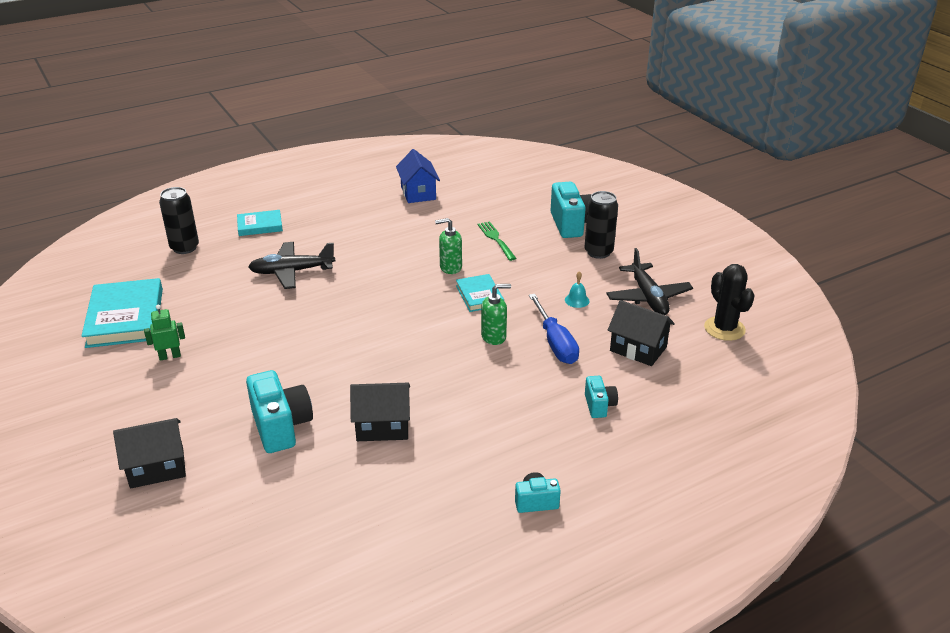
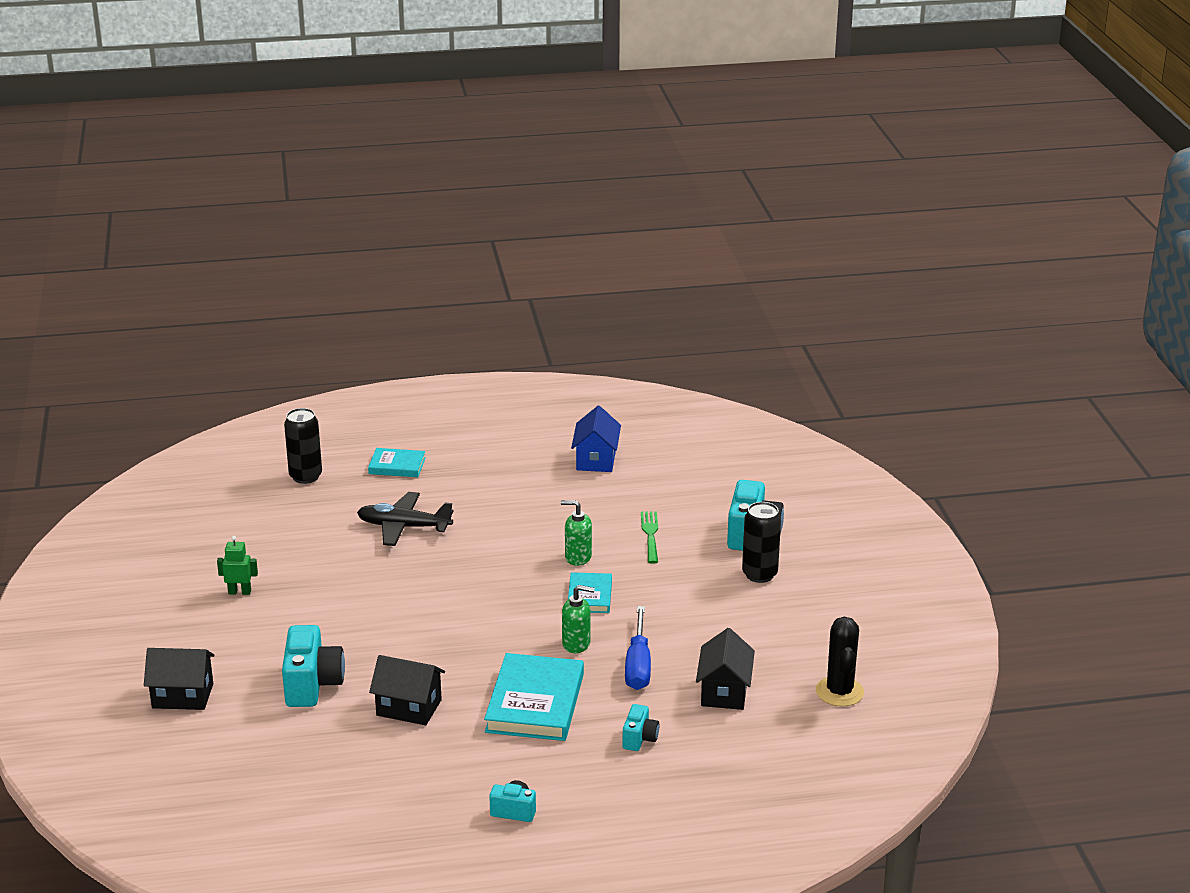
camera: 20 degrees right, 5 degrees down
(125, 317) = (214, 542): turquoise book -> turquoise book (535, 703)
(577, 300) = (694, 624): turquoise bell -> none
(638, 349) = (724, 691): black house -> black house turned 45 degrees clockwise
(648, 297) = (778, 638): black plane -> none

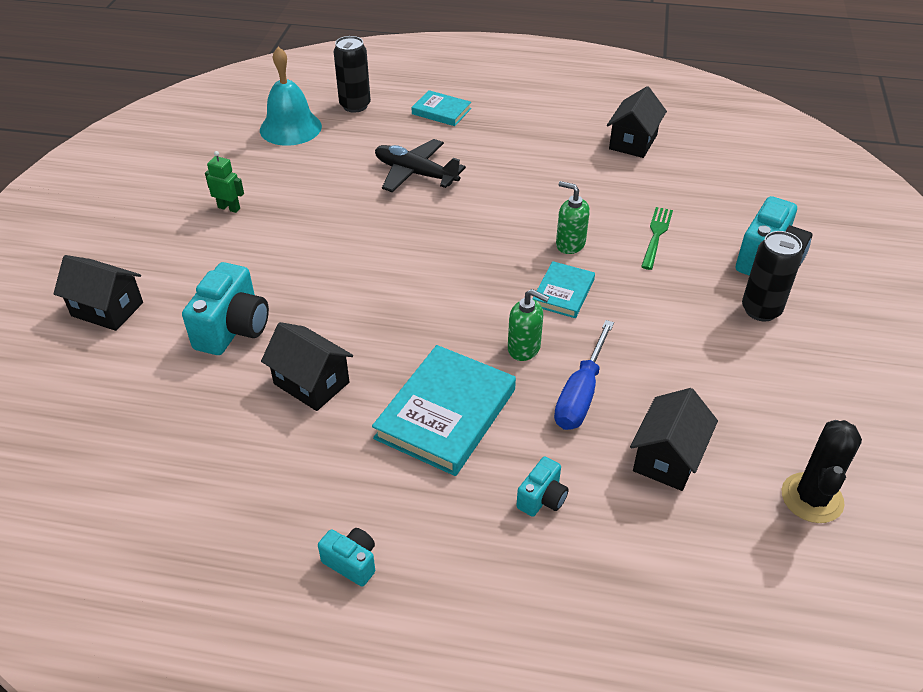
camera: 20 degrees right, 15 degrees up
(252, 510) = (290, 128): none -> turquoise bell
(596, 459) = (633, 142): blue house -> black house

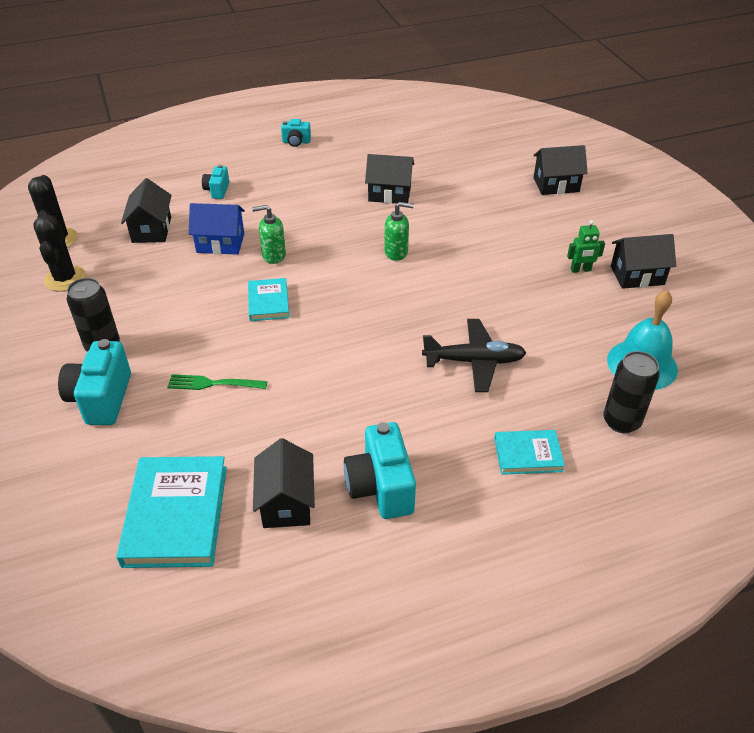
camera: 150 degrees right, 0 degrees up
(189, 185) = (637, 275): none -> black house
(233, 329) = (468, 201): turquoise camera -> turquoise camera (380, 487)
(446, 414) = (297, 206): turquoise book -> turquoise book (176, 515)
(570, 244) = (286, 345): green soap dispenser -> green soap dispenser (396, 252)
(581, 394) = (220, 243): blue screwdriver -> blue house
(656, 235) = (213, 383): green fork -> green fork turned 105 degrees clockwise
(802, 419) = (65, 278): none -> black cactus

